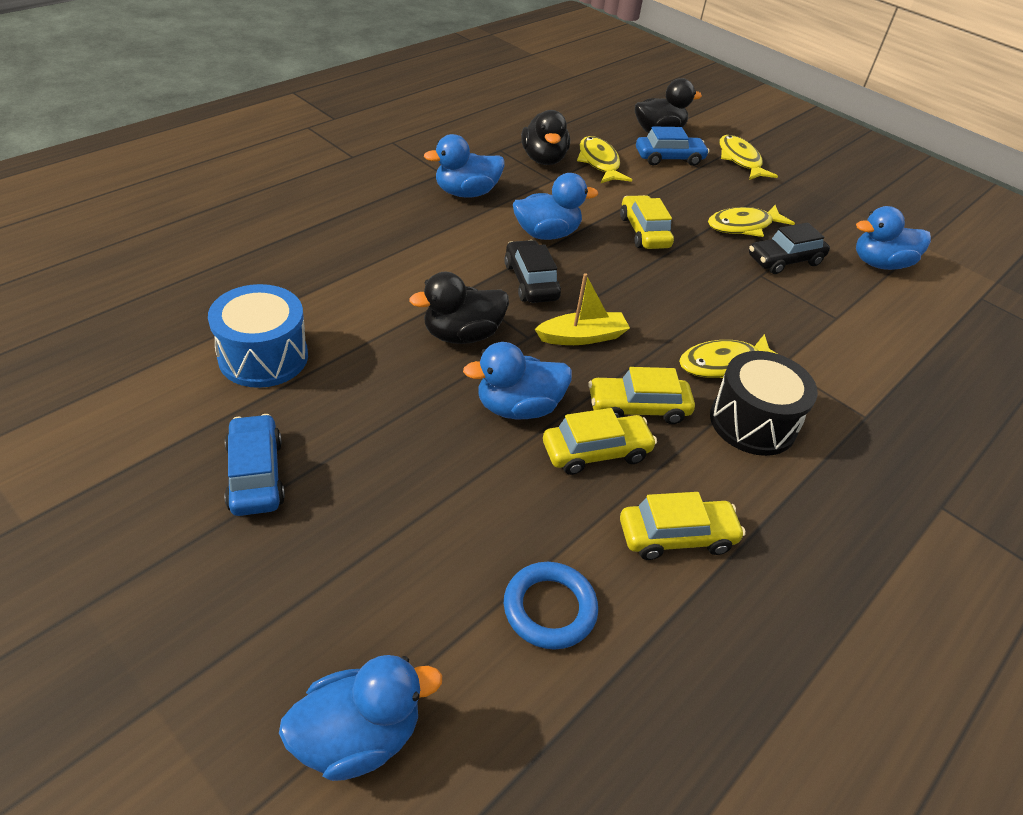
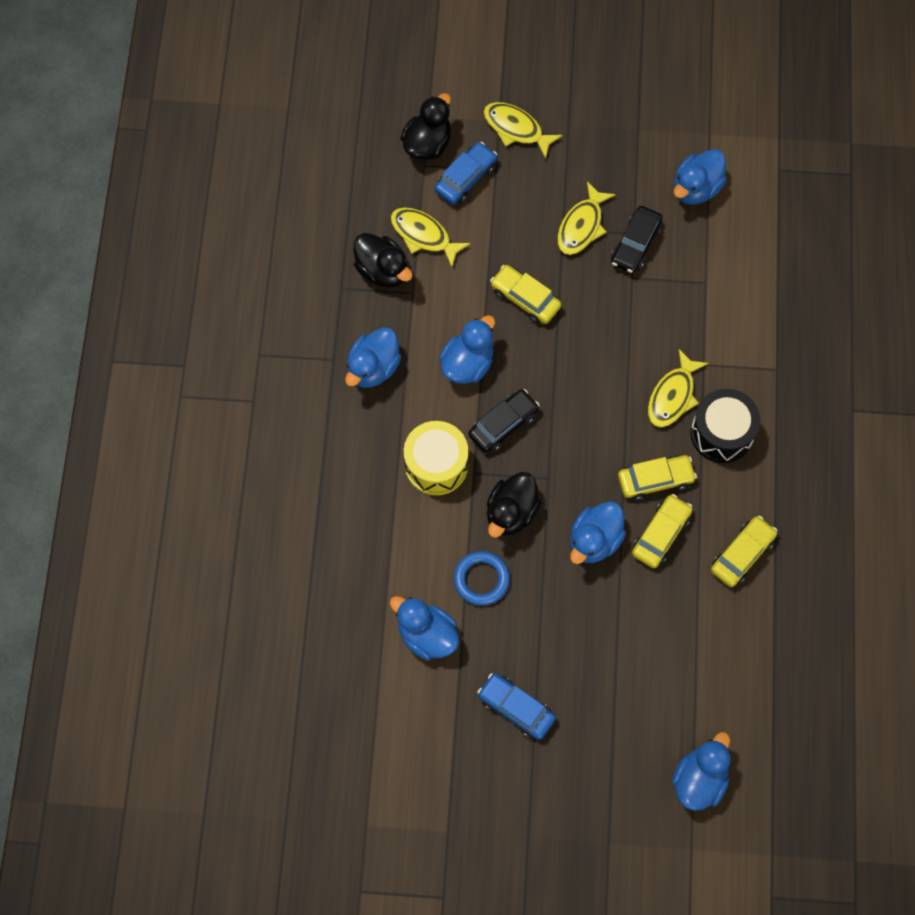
camera: 35 degrees left, 25 degrees up
(263, 357) = (427, 635): blue drum -> blue duck
(438, 266) = (436, 465): none -> yellow drum
(530, 281) = (503, 425): black car -> black car turned 105 degrees clockwise
(549, 608) = (719, 651): blue ring -> blue ring (481, 579)
(582, 337) = (577, 448): yellow boat -> none
(638, 408) = (655, 480): yellow car -> yellow car turned 150 degrees counterclockwise

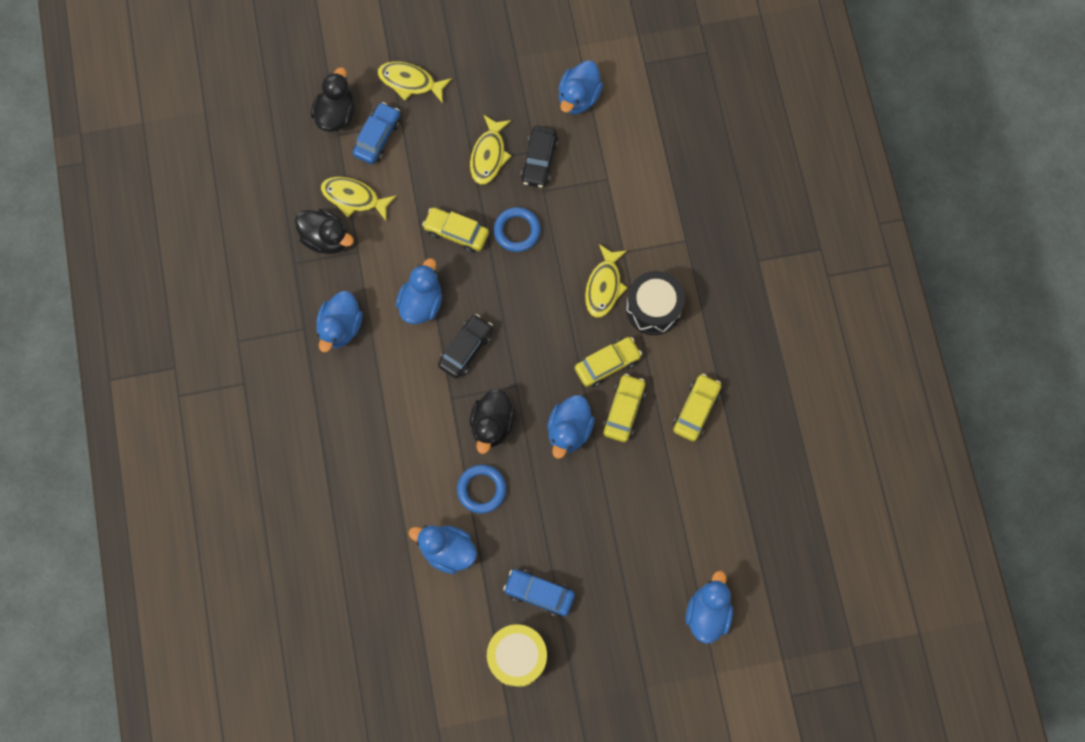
camera: 15 degrees left, 5 degrees up
(436, 465) = (417, 399): yellow drum -> yellow drum (517, 656)
(592, 313) = (517, 231): none -> blue ring

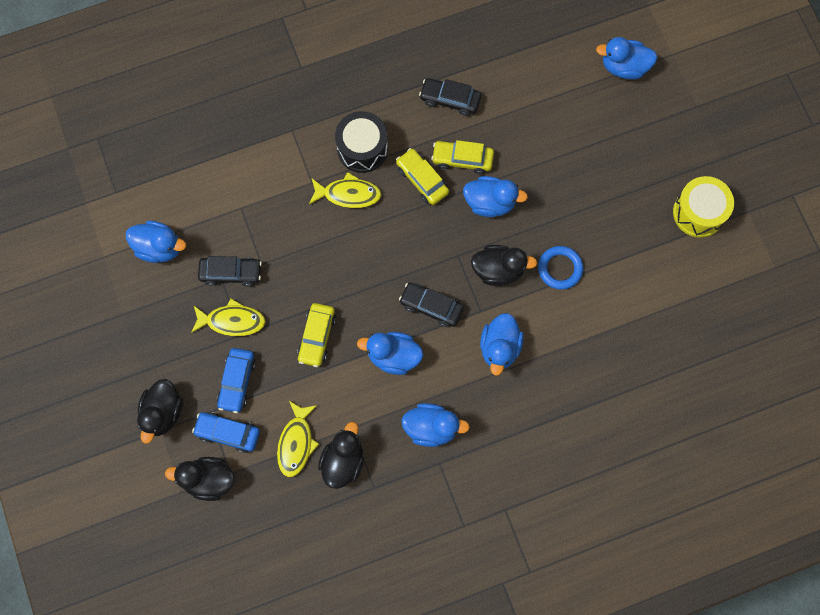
camera: 100 degrees left, 0 degrees up
(410, 82) = (163, 412): yellow fish -> black duck
(447, 550) = (621, 288): blue duck -> blue duck (499, 347)
(517, 231) = (306, 281): blue ring -> none
(539, 593) = (640, 204): blue car -> blue car (237, 382)
(696, 410) = (450, 100): yellow car -> black car

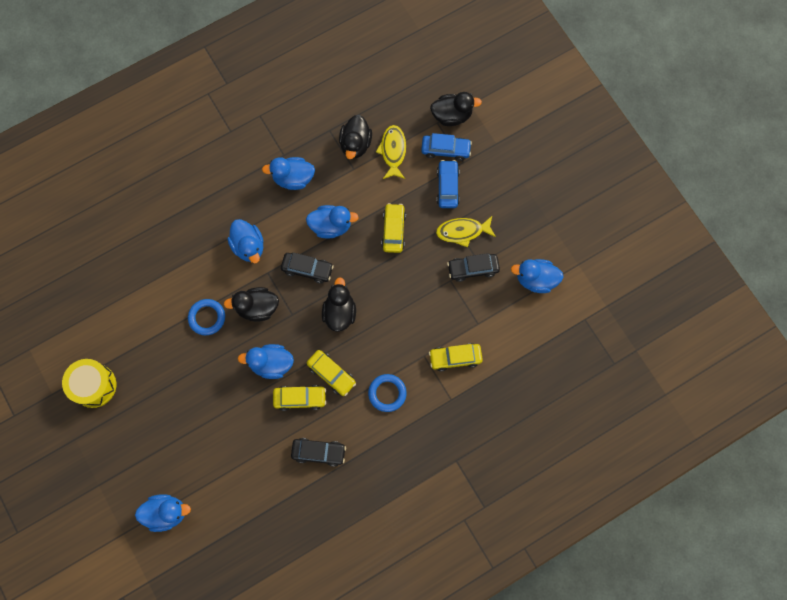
camera: 170 degrees right, 0 degrees up
(163, 412) = (498, 156): black duck -> black duck (339, 312)
(276, 174) = (455, 358): none -> yellow car
(348, 194) = (391, 351): yellow fish -> none
(362, 148) = (387, 393): black drum -> blue ring
(499, 347) = (248, 246): blue duck -> blue duck turned 150 degrees clockwise

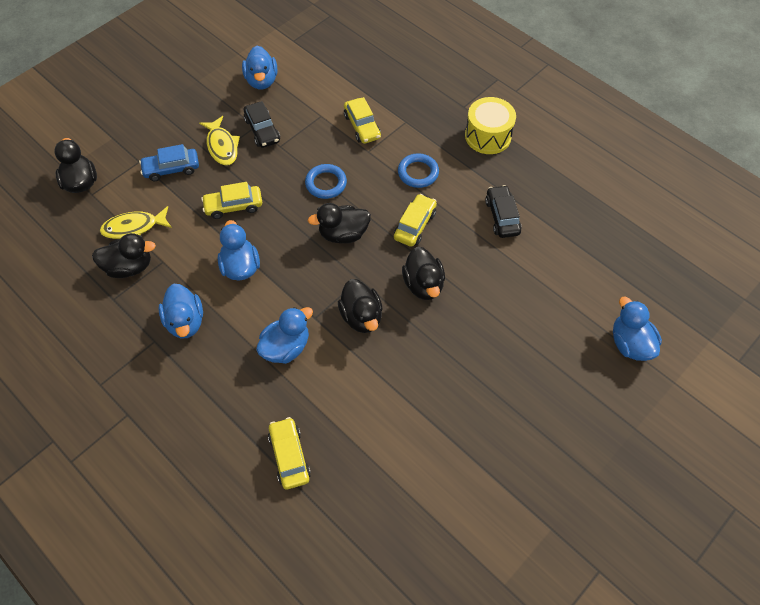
camera: 105 degrees left, 15 degrees down
(94, 385) = (520, 476): yellow drum -> yellow drum (488, 136)
(207, 317) = (390, 368): blue ring -> blue ring (326, 183)
(271, 364) = (423, 285): blue duck -> black duck
(300, 398) = (452, 247): yellow car -> yellow car (289, 456)
(307, 269) = (300, 277): black car -> none
(445, 150) = (125, 179): blue car -> none

